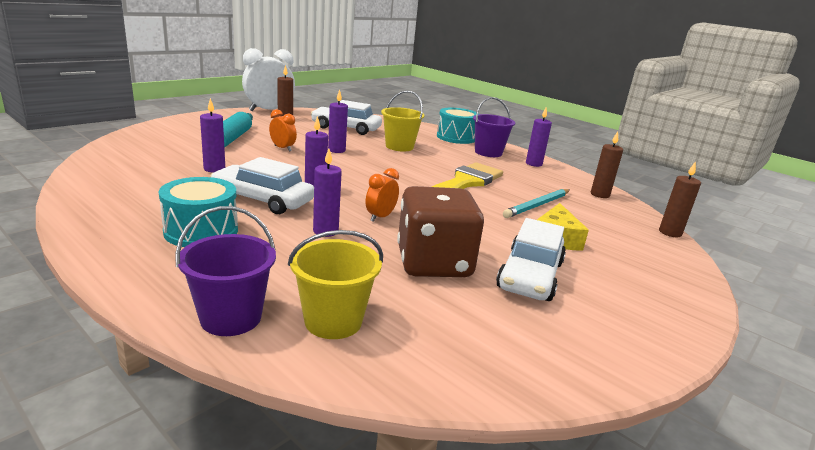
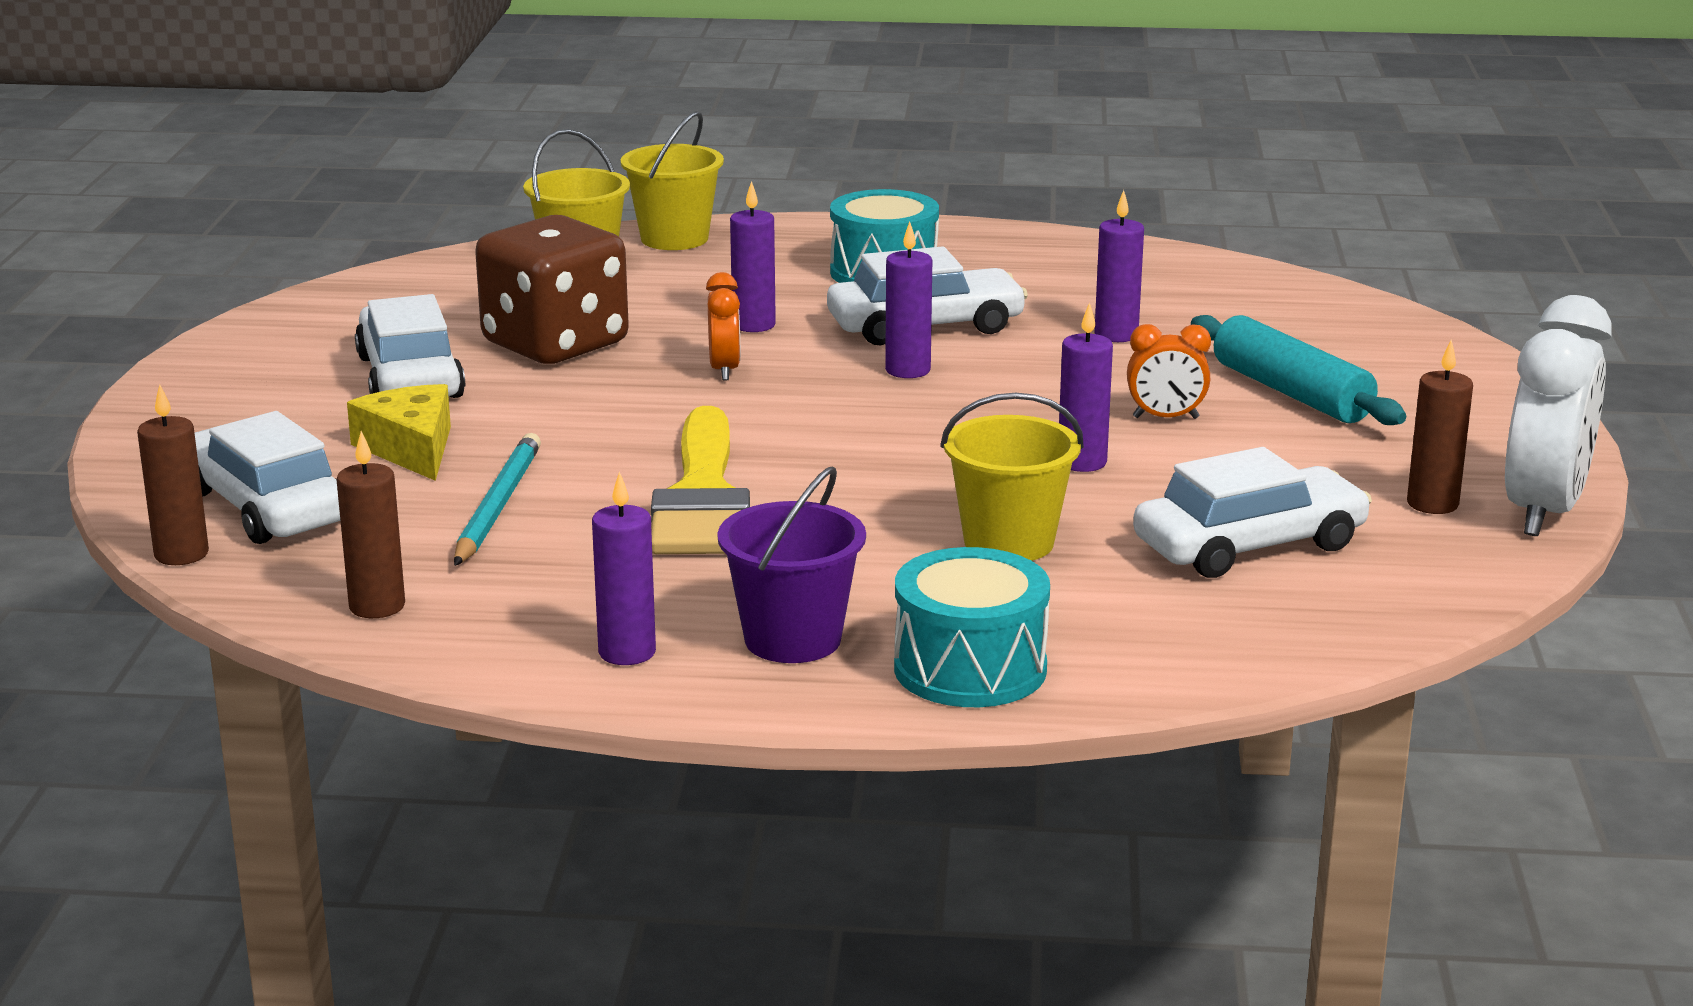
camera: 145 degrees right, 0 degrees up
(231, 318) = (674, 238): purple bucket -> yellow bucket
(631, 238) = (266, 506): none -> white car

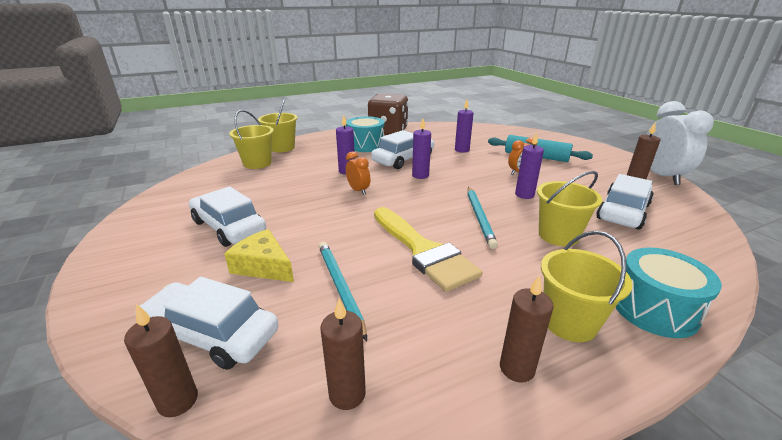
camera: 30 degrees left, 5 degrees up
(555, 344) = (280, 196): brown dice -> brown dice (388, 131)
(627, 652) = (516, 368): purple candle -> brown candle
(792, 639) = (569, 322): purple bucket -> yellow bucket
(901, 476) = (479, 217): none -> turquoise pencil

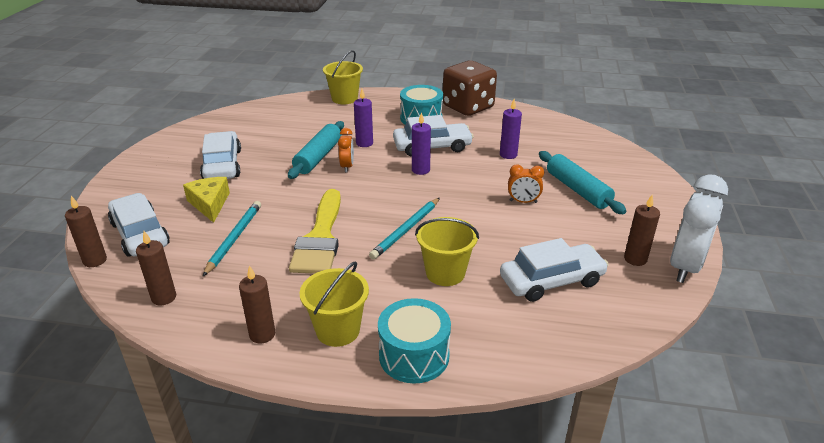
camera: 35 degrees right, 5 degrees up
(257, 163) = (305, 110): yellow bucket -> none
(321, 191) = (318, 157): none -> turquoise rolling pin
(524, 195) = (484, 226): purple candle -> none

